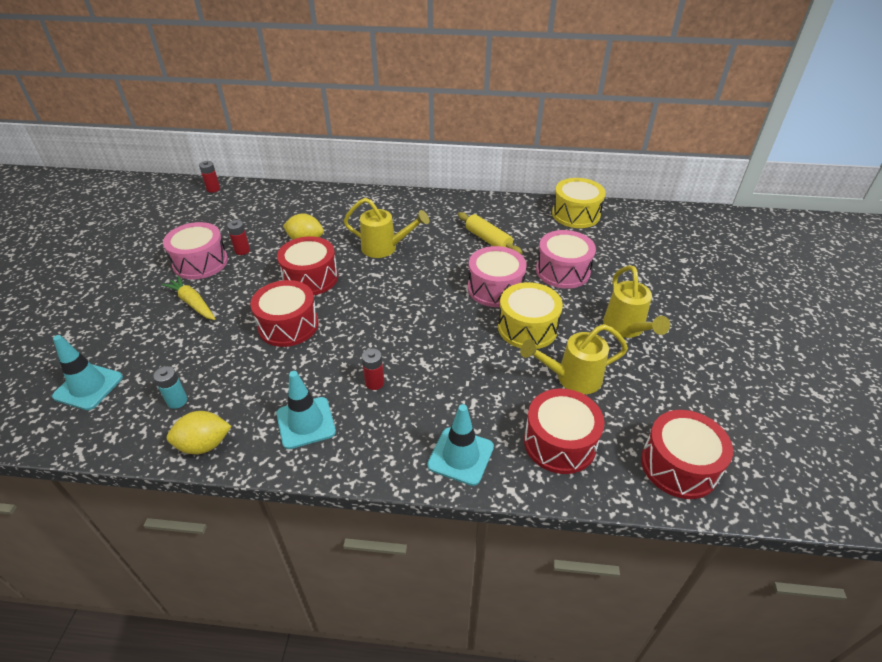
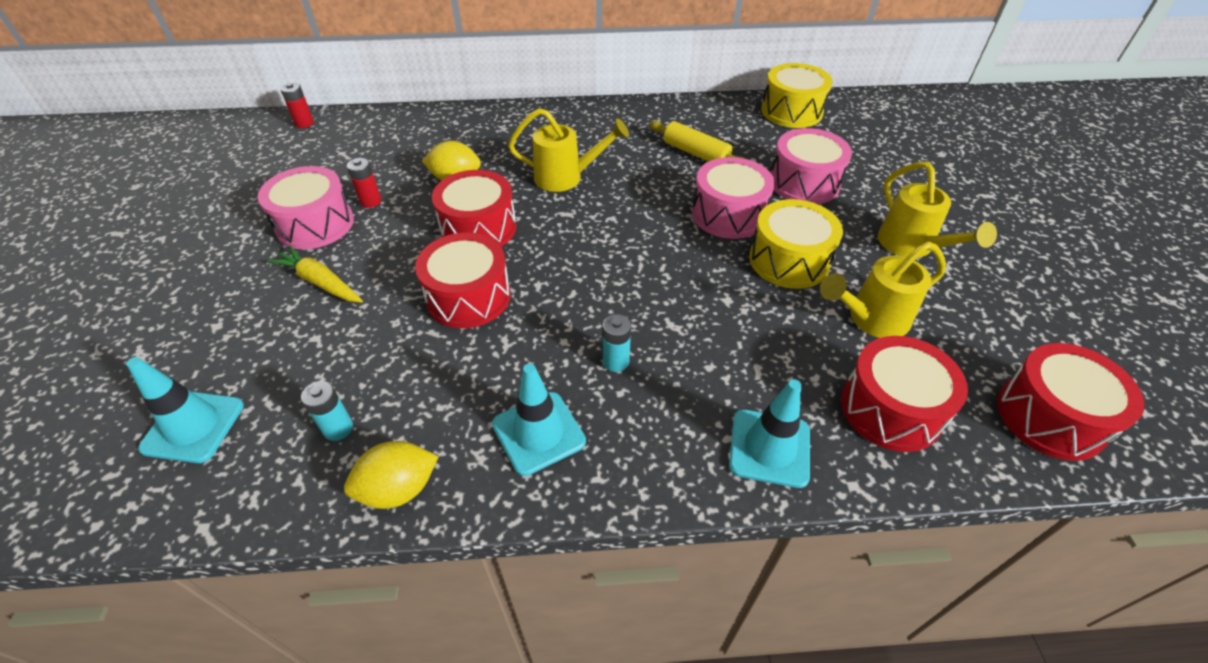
camera: 10 degrees left, 5 degrees up
(374, 383) = (616, 361): red battery -> turquoise battery

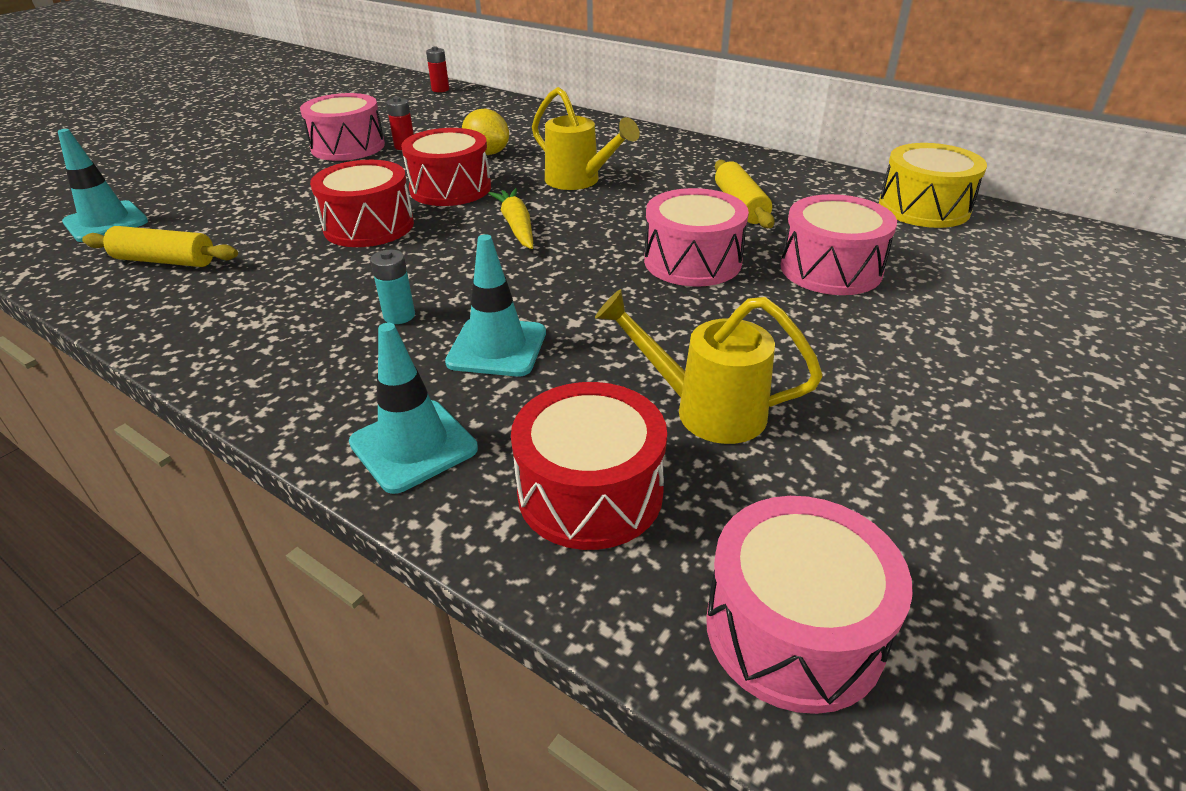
camera: 40 degrees right, 10 degrees down
(320, 282) = (295, 179): yellow carrot -> yellow carrot (516, 226)
(338, 428) = (165, 261): turquoise battery -> yellow rolling pin
(399, 489) = (135, 311): yellow lemon -> none
(538, 433) = (266, 329): turquoise traffic cone -> turquoise traffic cone (497, 347)
(789, 260) = (695, 321): yellow drum -> none
(911, 246) = (881, 375): yellow watering can -> none
(1050, 417) = (794, 629): red drum -> pink drum

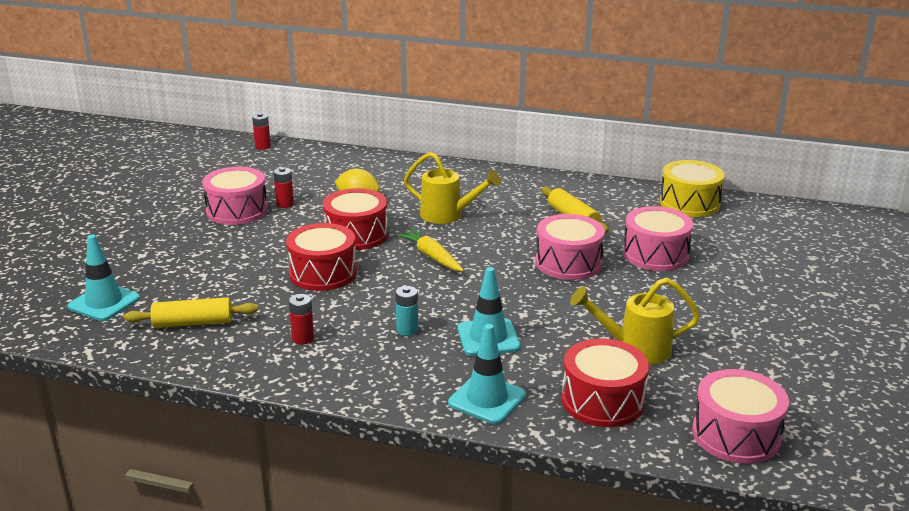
camera: 20 degrees left, 10 degrees down
(262, 303) = (303, 338): none -> red battery

